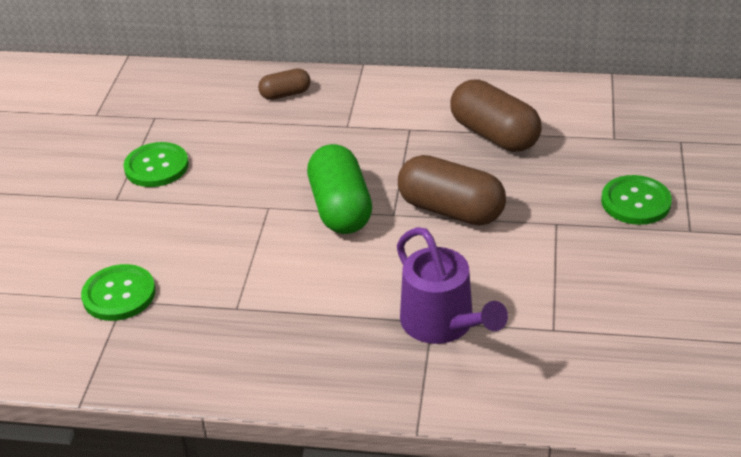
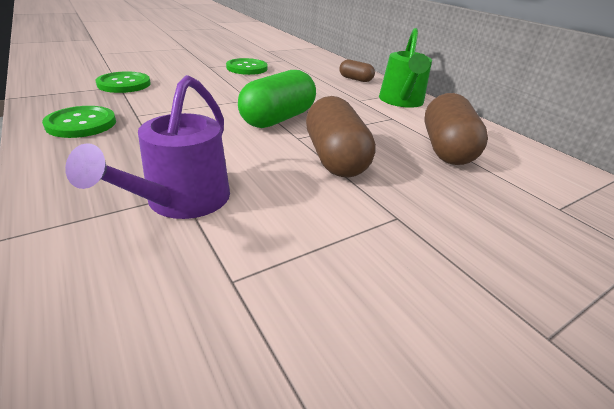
camera: 45 degrees right, 5 degrees down
(378, 97) = (401, 101): none -> green watering can
(635, 202) = (510, 261): green button -> green button (81, 124)

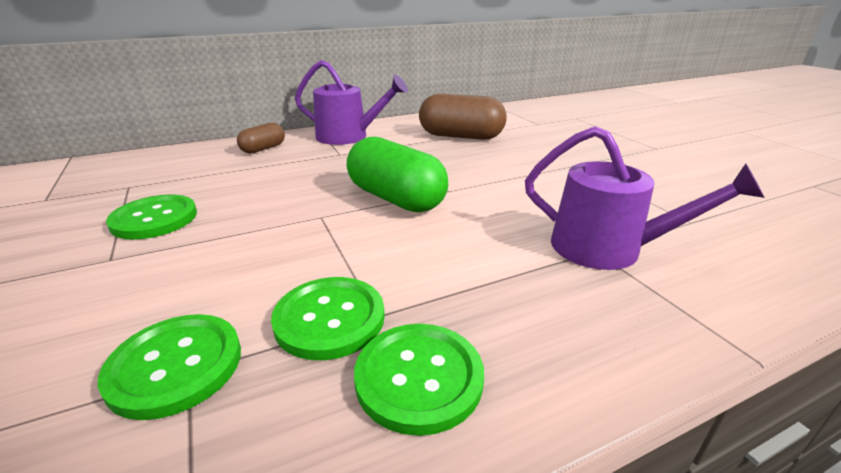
camera: 80 degrees left, 5 degrees down
(139, 105) = (329, 319): none -> green button
(335, 158) = (491, 177): brown capsule -> none
(401, 101) = (348, 137): green watering can -> purple watering can

